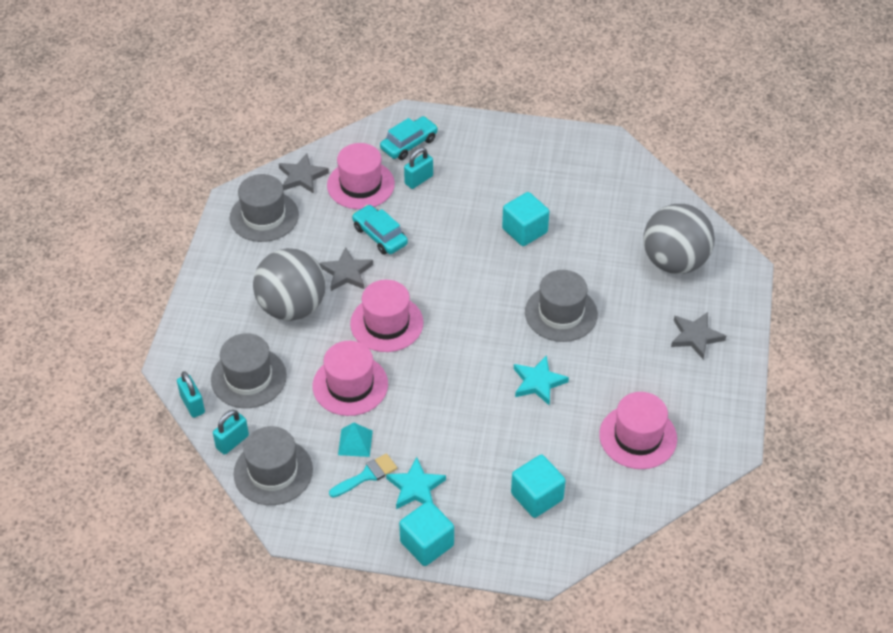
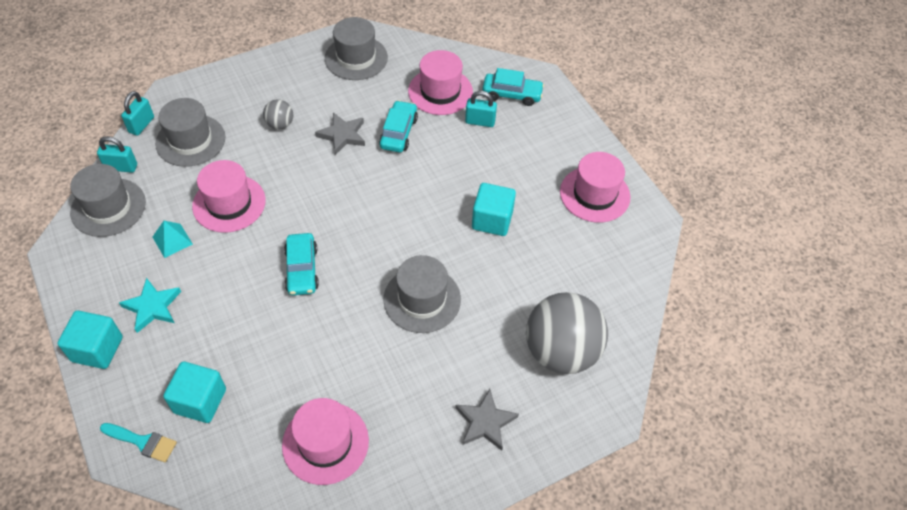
camera: 50 degrees right, 5 degrees up
(292, 307) = (280, 124): grey ball -> grey ball, size x0.45
(302, 176) = (416, 55): grey star -> none
(367, 475) = (143, 267): turquoise brush -> turquoise brush (143, 442)
(386, 323) = (311, 189): pink hat -> pink hat (594, 194)
(466, 371) = (302, 269): none -> turquoise car
(538, 382) = (330, 328): turquoise star -> none

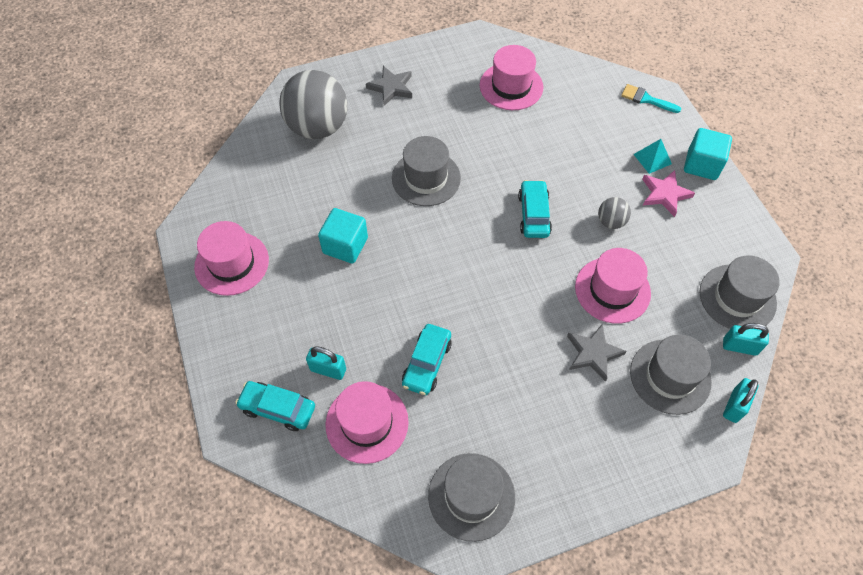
camera: 170 degrees left, 5 degrees up
(152, 307) = (665, 194): turquoise star -> pink star
(172, 240) = (662, 255): turquoise pyramid -> turquoise pyramid (652, 159)
(200, 401) = (608, 121): turquoise cube -> none
(280, 124) = (567, 390): grey ball -> grey ball (611, 222)
(342, 135) = (493, 366): grey star -> grey star (593, 353)

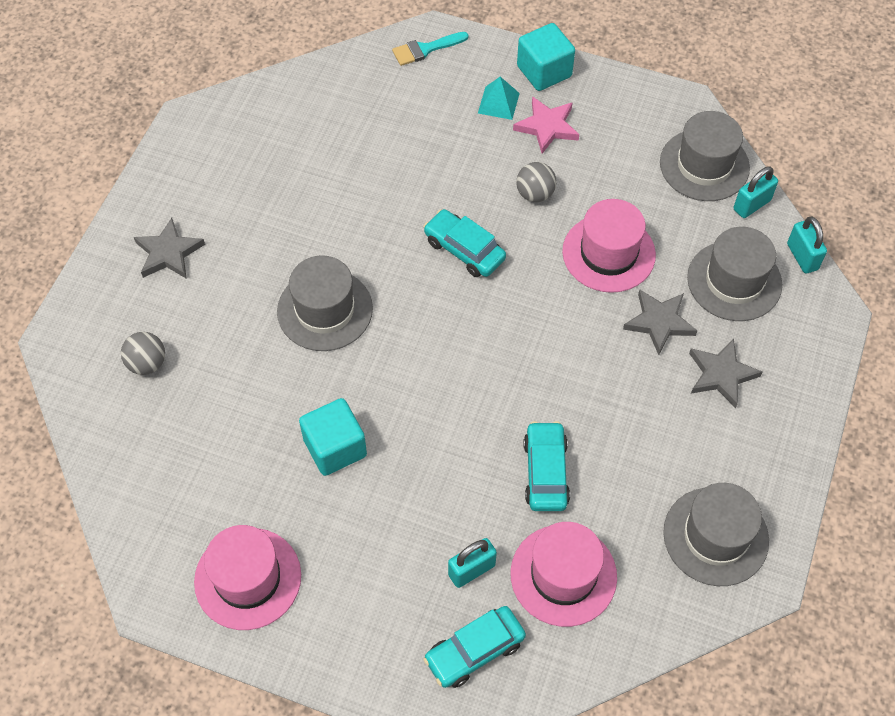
camera: 50 degrees left, 0 degrees up
(318, 127) = (147, 363): grey ball -> grey ball, size x0.45
(427, 363) = (545, 472): turquoise car -> turquoise car turned 150 degrees counterclockwise
(511, 86) = (287, 145): pink hat -> none
(592, 417) = (721, 374): none -> grey star

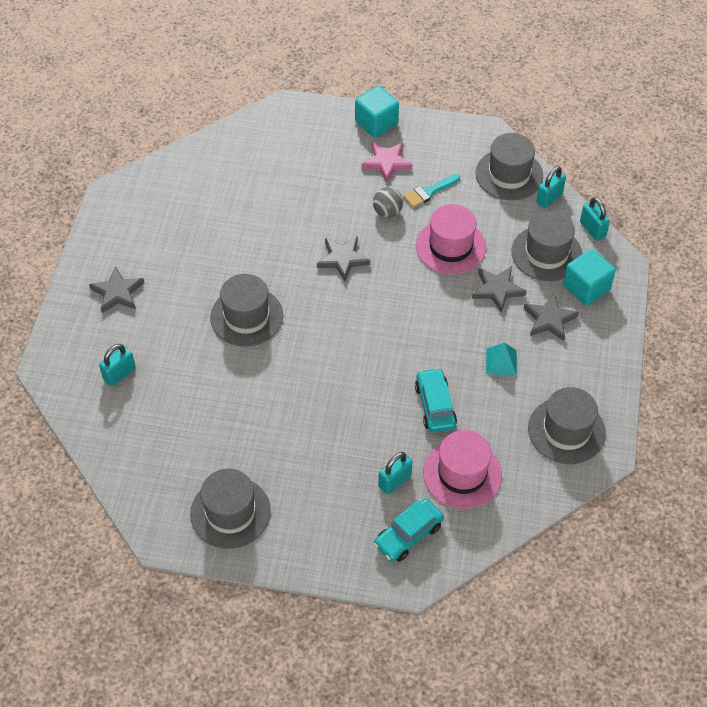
camera: 10 degrees left, 5 degrees down
(147, 363) = (119, 374): grey ball -> turquoise padlock
(248, 578) = (230, 512): pink hat -> grey hat
(335, 448) = (275, 412): turquoise cube -> turquoise cube (586, 288)
(425, 49) = (282, 118): turquoise brush -> turquoise brush (429, 192)
(464, 250) = (342, 259): turquoise car -> grey star
(498, 103) = (346, 150): turquoise pyramid -> turquoise pyramid (501, 361)

